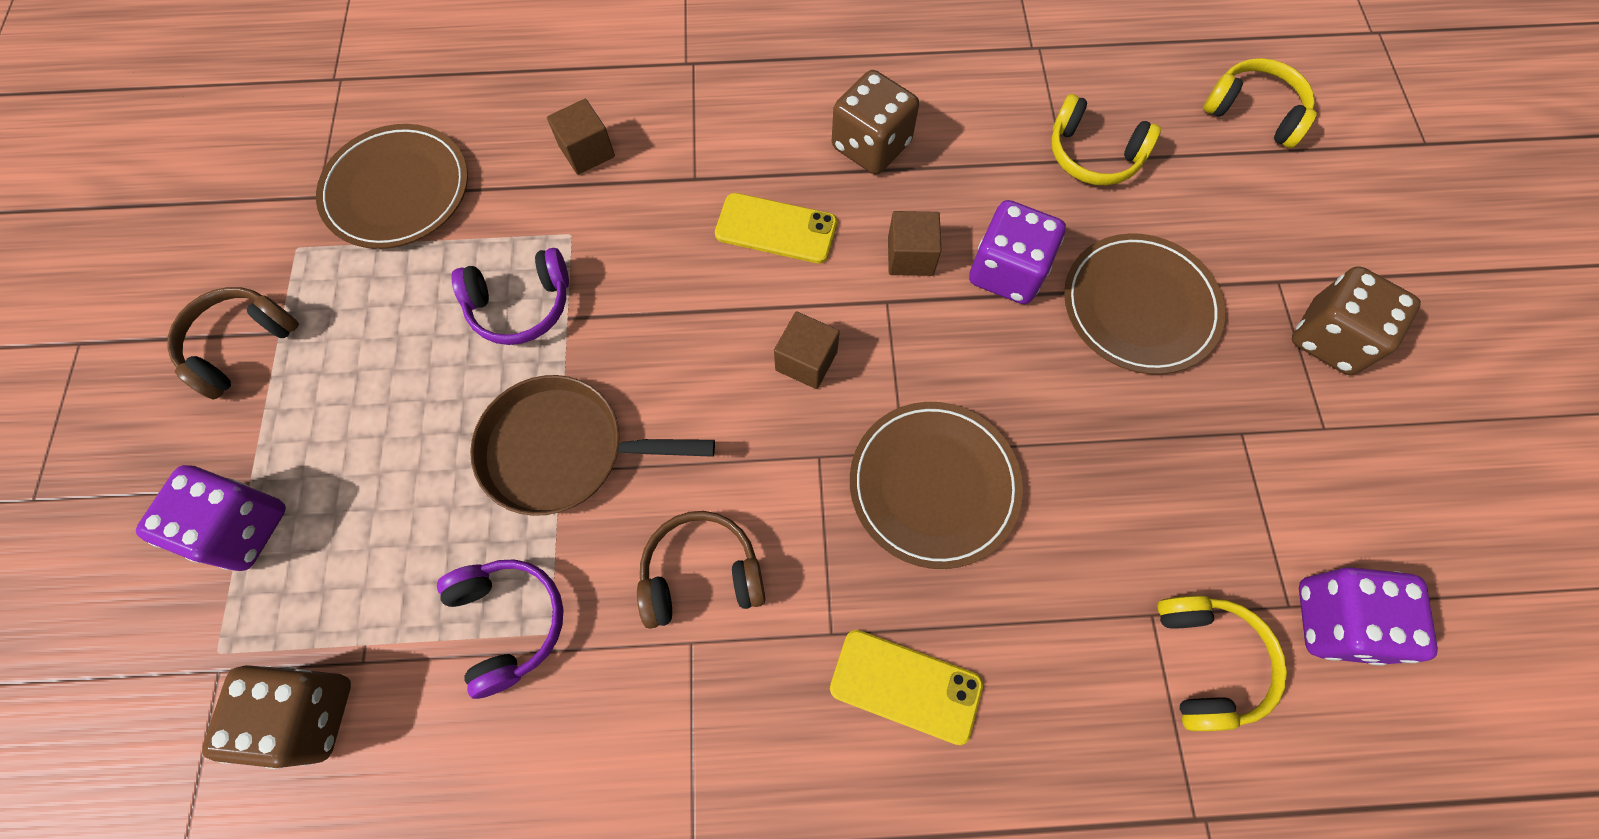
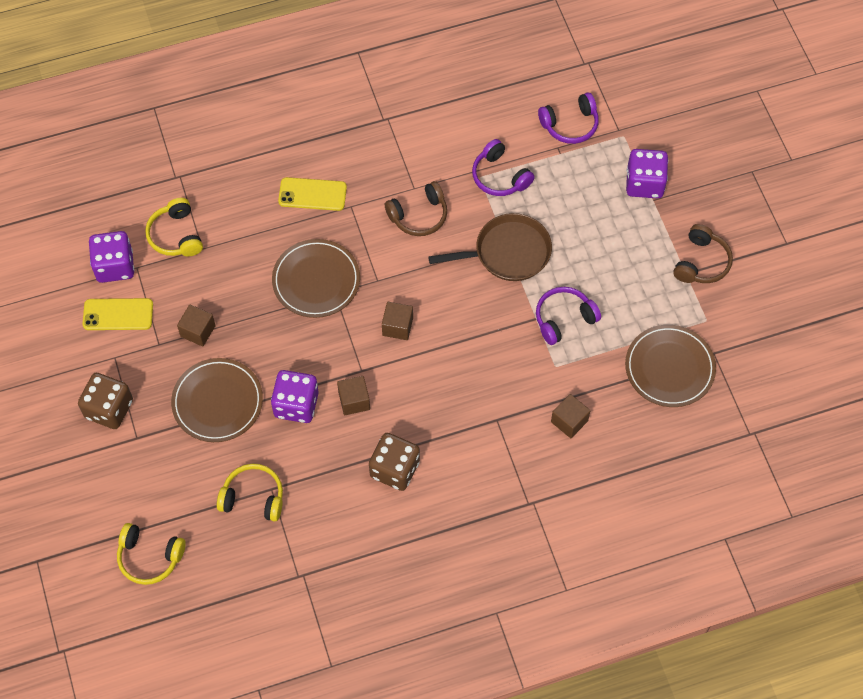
camera: 165 degrees right, 5 degrees down
(308, 714) = (570, 124): brown dice -> purple headphones
(776, 229) = (437, 399): yellow phone -> yellow phone (118, 314)
(1168, 440) = (198, 331): none -> brown cube

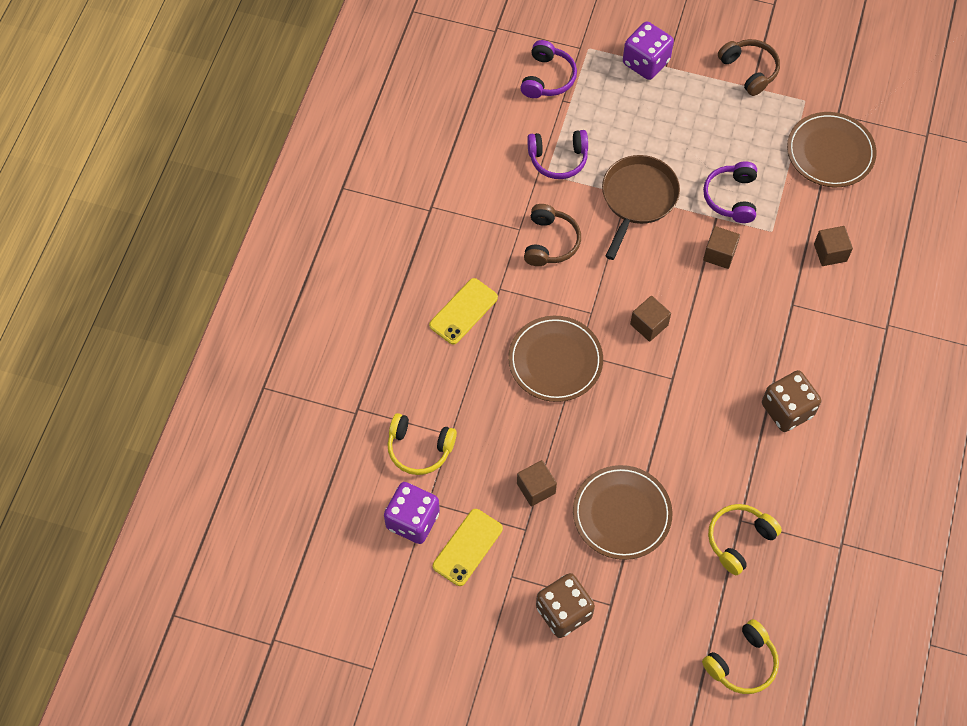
camera: 55 degrees left, 0 degrees up
(296, 405) = (670, 450): purple dice -> none
(354, 401) = (698, 402): brown cube -> brown cube (719, 254)

